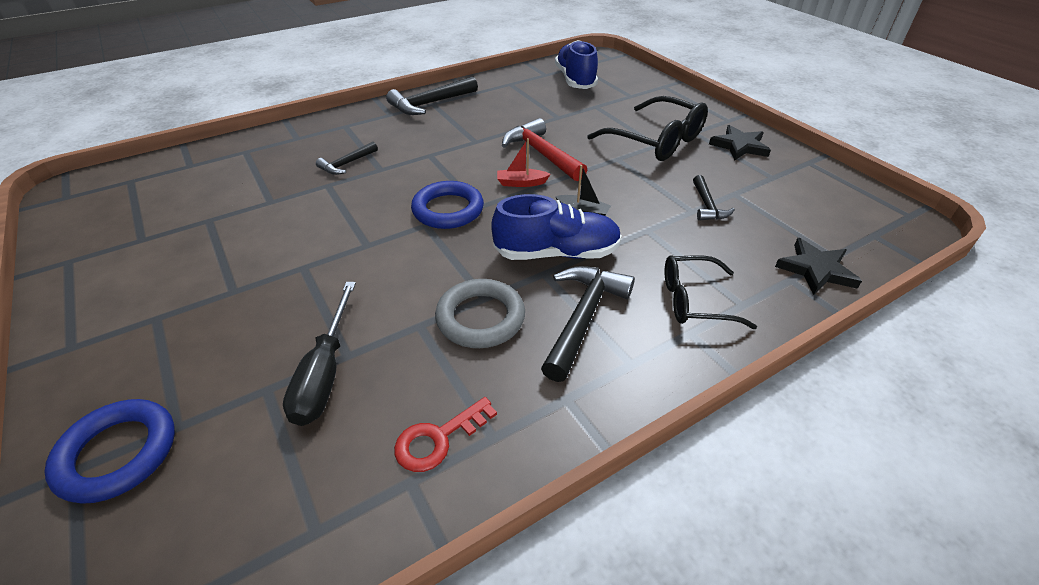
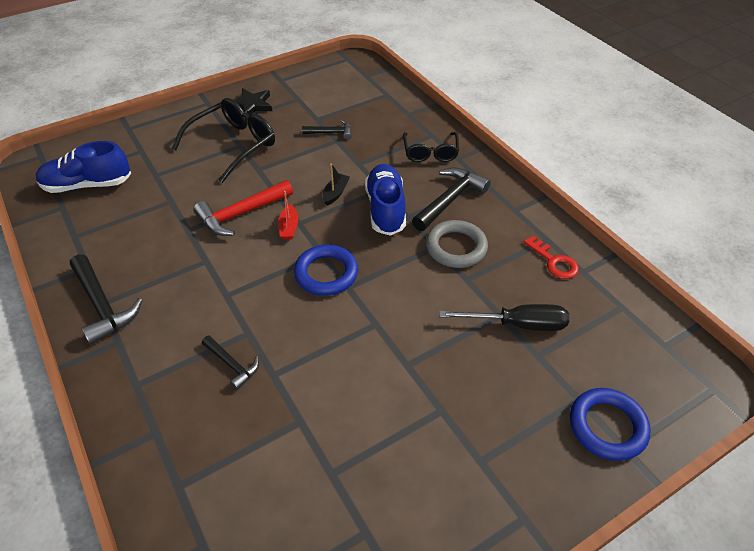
camera: 90 degrees left, 5 degrees up
(583, 317) = (450, 199): black hammer -> black hammer turned 105 degrees clockwise
(816, 269) = (399, 103): black star -> none

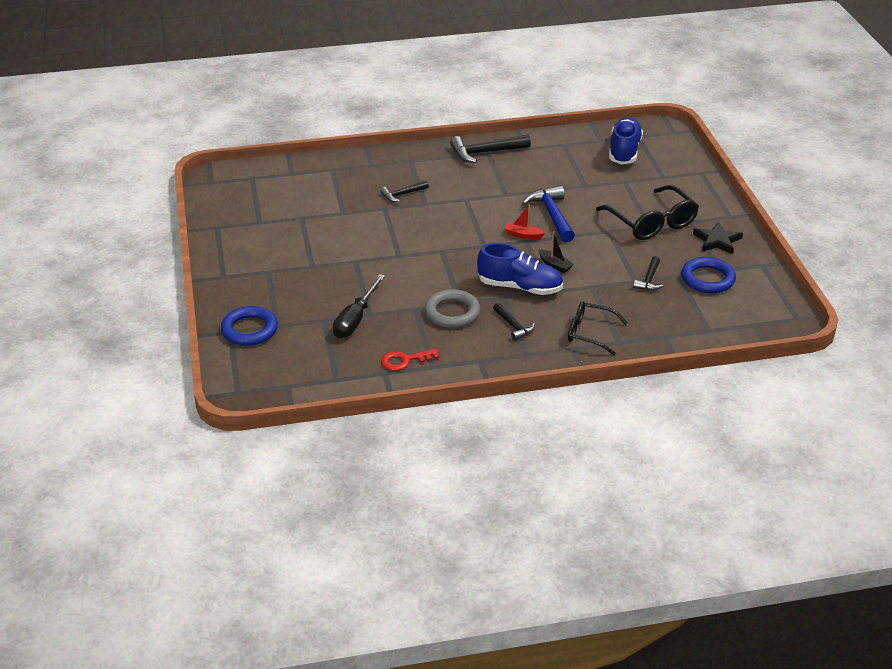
camera: 110 degrees right, 10 degrees down
(241, 214) = (552, 215): red hammer -> blue hammer
(326, 273) = (461, 244): blue ring -> blue ring (707, 279)
(450, 199) = (514, 326): black hammer -> black hammer, size x0.58

